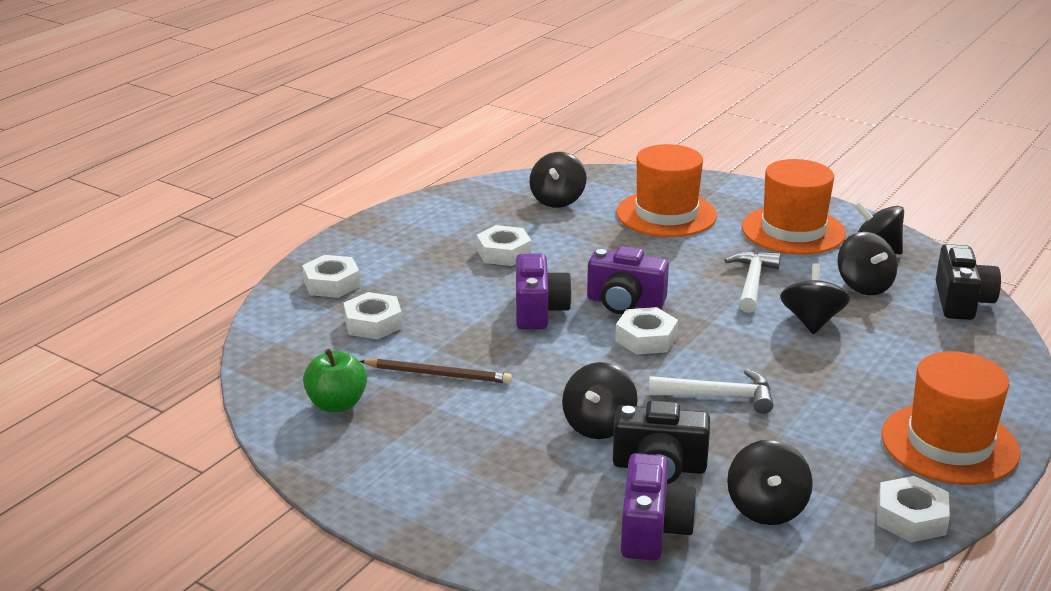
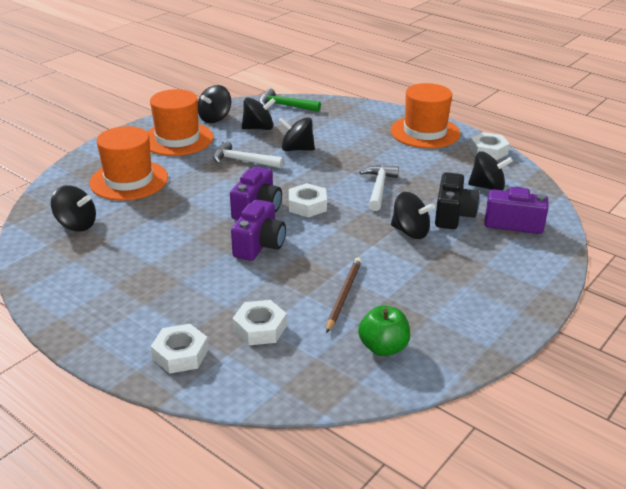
camera: 85 degrees left, 5 degrees up
(504, 253) = (160, 256): white nut -> none
(539, 311) = (259, 245): purple camera -> purple camera turned 105 degrees clockwise
(961, 302) = (285, 105): black camera -> green hammer

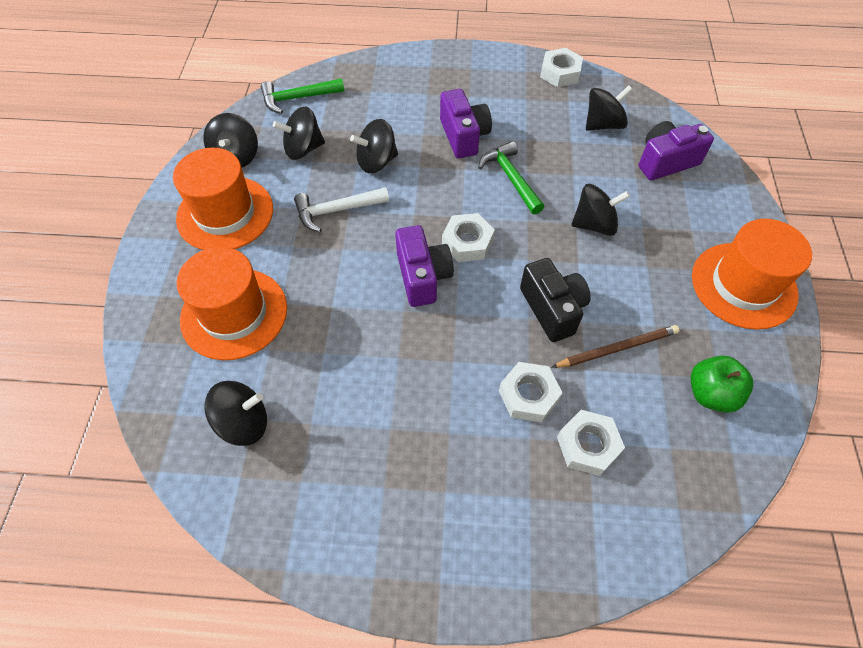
camera: 35 degrees left, 25 degrees up
(180, 354) = (551, 536): white nut -> white nut (528, 395)
(258, 128) = (303, 149): black spinning top -> black spinning top turned 150 degrees counterclockwise
(259, 245) = (476, 329): purple camera -> purple camera (463, 136)
(344, 295) = (617, 348): brown pencil -> brown pencil turned 90 degrees clockwise
(378, 188) = (510, 178): white hammer -> green hammer
(425, 132) = (479, 72): orange hat -> orange hat (743, 285)
(453, 215) = (609, 179): black camera -> black camera (552, 309)

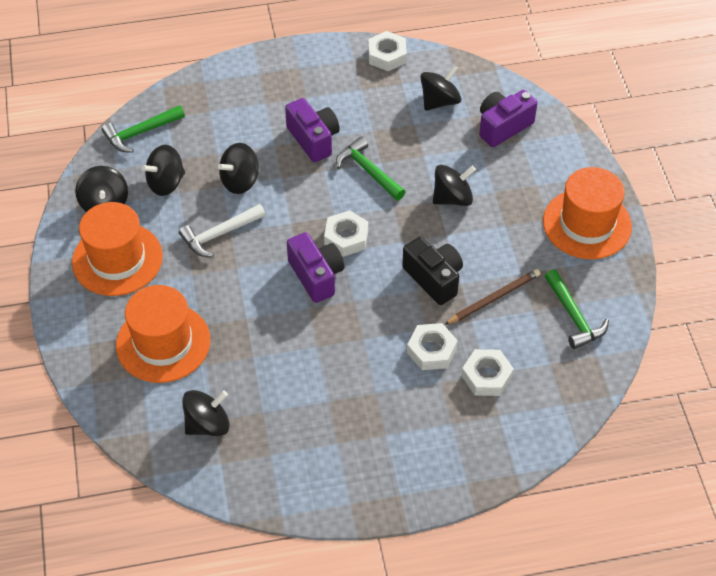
camera: 15 degrees left, 5 degrees down
(711, 394) = (574, 316): green apple -> green hammer

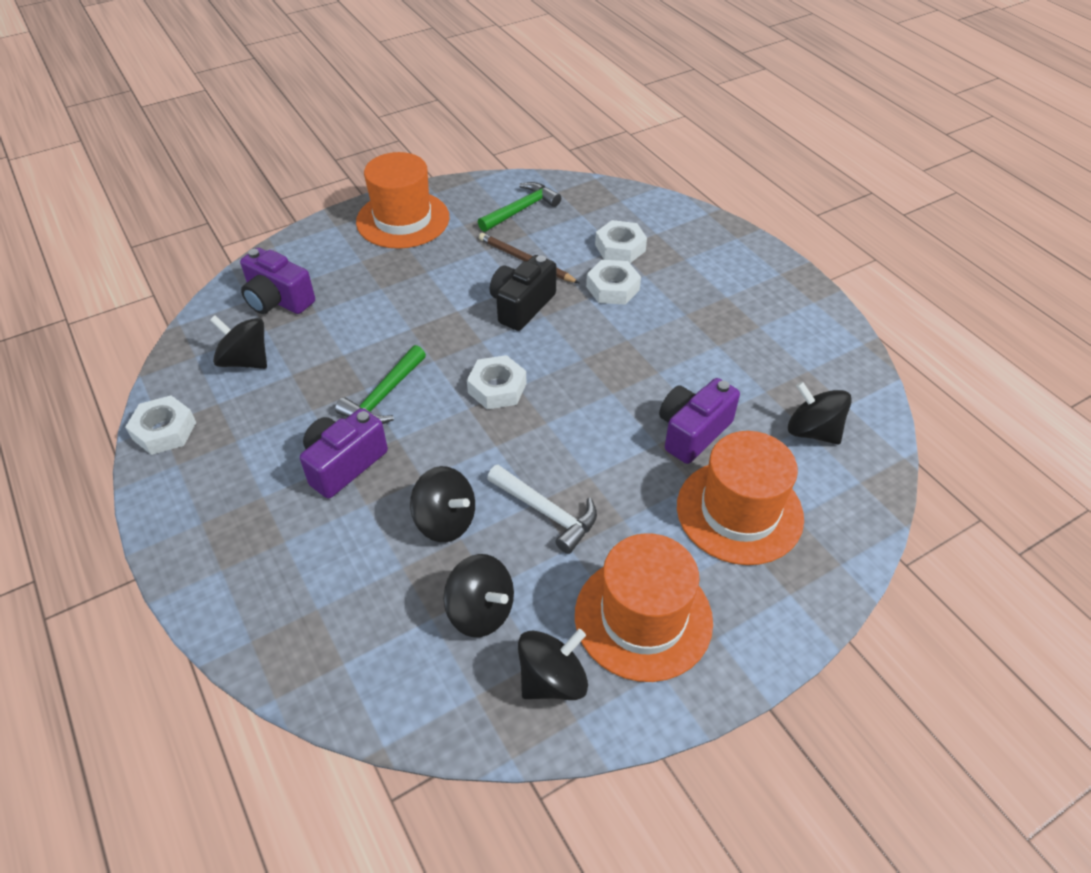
camera: 110 degrees left, 5 degrees down
(140, 133) = (389, 690): green hammer -> none
(316, 276) = (565, 399): purple camera -> purple camera (692, 432)
(452, 198) = (402, 316): black spinning top -> none

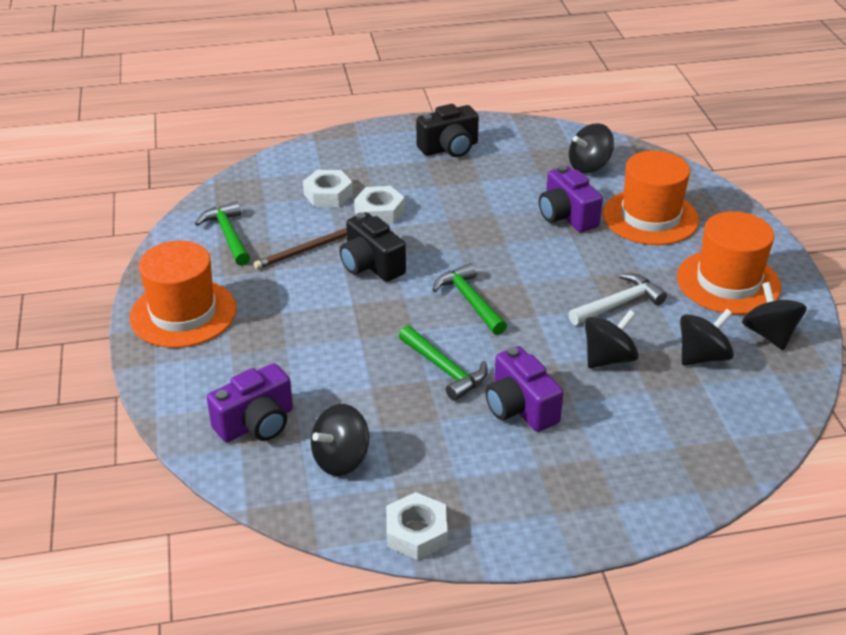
camera: 70 degrees left, 10 degrees down
(497, 388) = (469, 301): white nut -> green hammer
(762, 307) = (449, 148): none -> black camera

